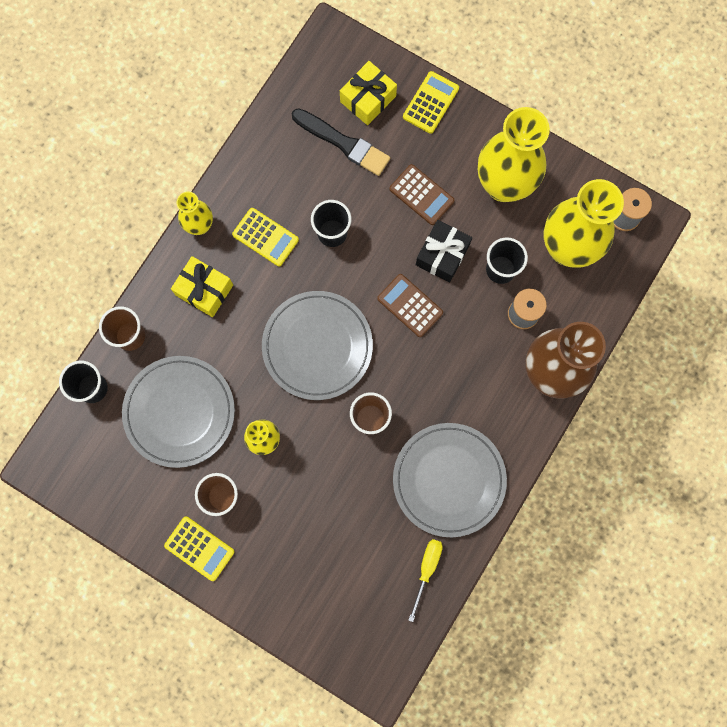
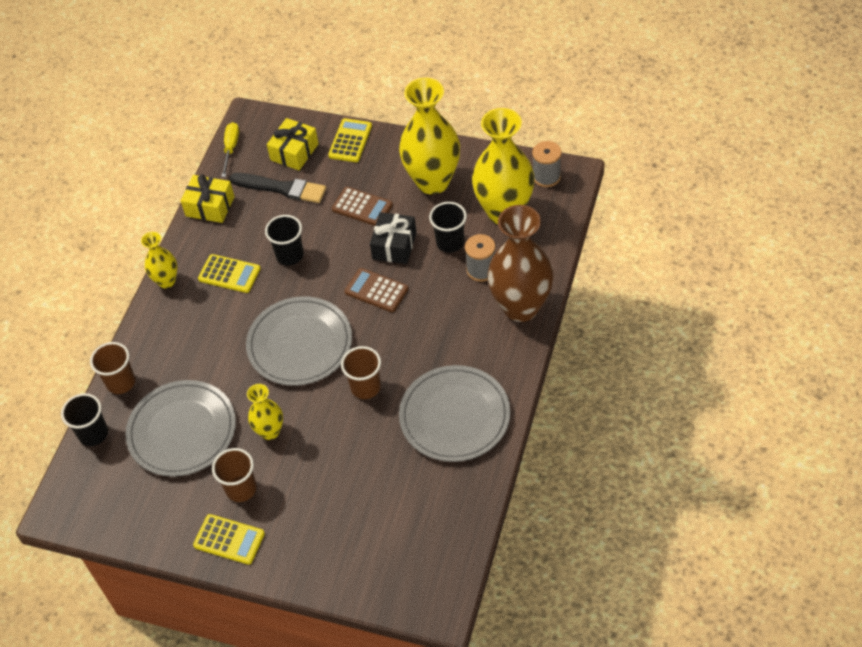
camera: 10 degrees left, 25 degrees down
(204, 290) = (182, 328): yellow gift -> yellow gift (210, 206)
(426, 569) = (456, 496): yellow screwdriver -> yellow screwdriver (231, 148)

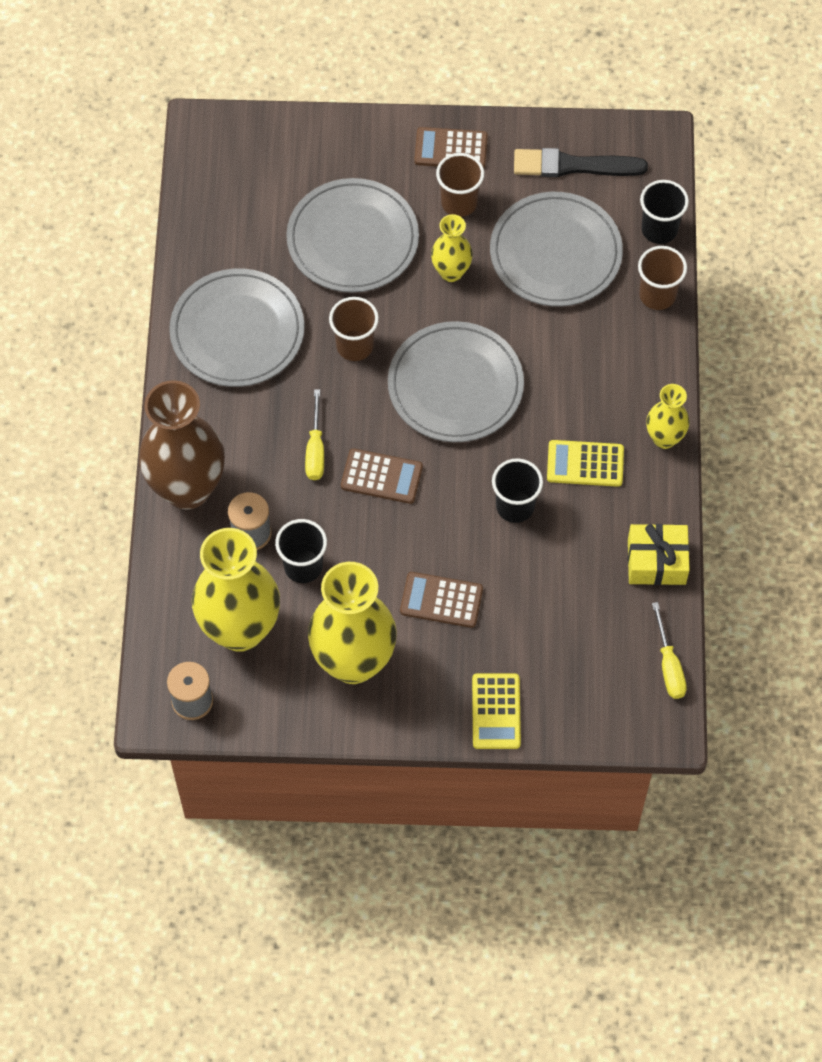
camera: 160 degrees right, 10 degrees up
(229, 539) = (451, 149): yellow calculator -> brown calculator
(281, 188) = (567, 610): black brush -> black brush (574, 165)
(294, 152) = (572, 676): yellow gift -> none
(339, 475) = (352, 239): none -> grey plate
(394, 245) = (378, 548): black gift -> none
(418, 317) = (315, 449): none -> yellow screwdriver

